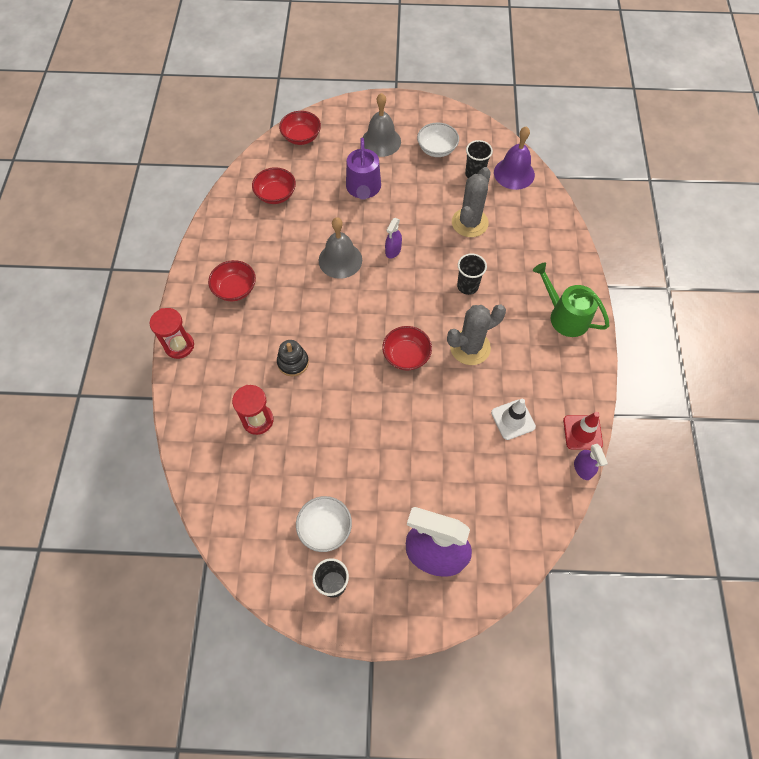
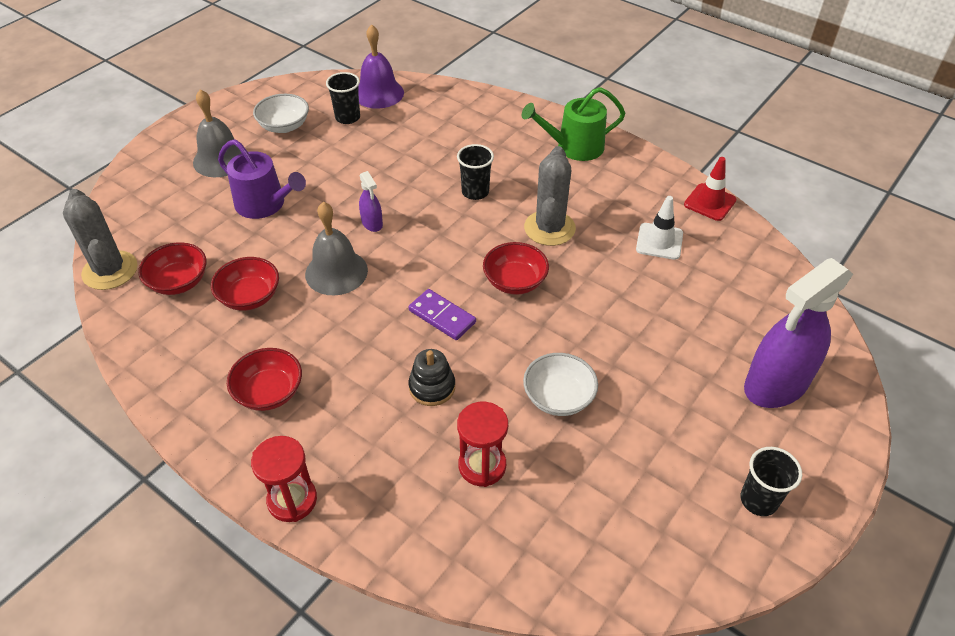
camera: 55 degrees left, 15 degrees down
(301, 137) = (127, 218): red bowl -> red bowl (250, 297)
(325, 528) = (680, 470): white bowl -> white bowl (558, 397)
(348, 334) = (442, 316): none -> purple domino
(469, 223) = (401, 151): grey cactus -> grey cactus (110, 270)
(582, 468) = (748, 222): purple spray bottle -> none

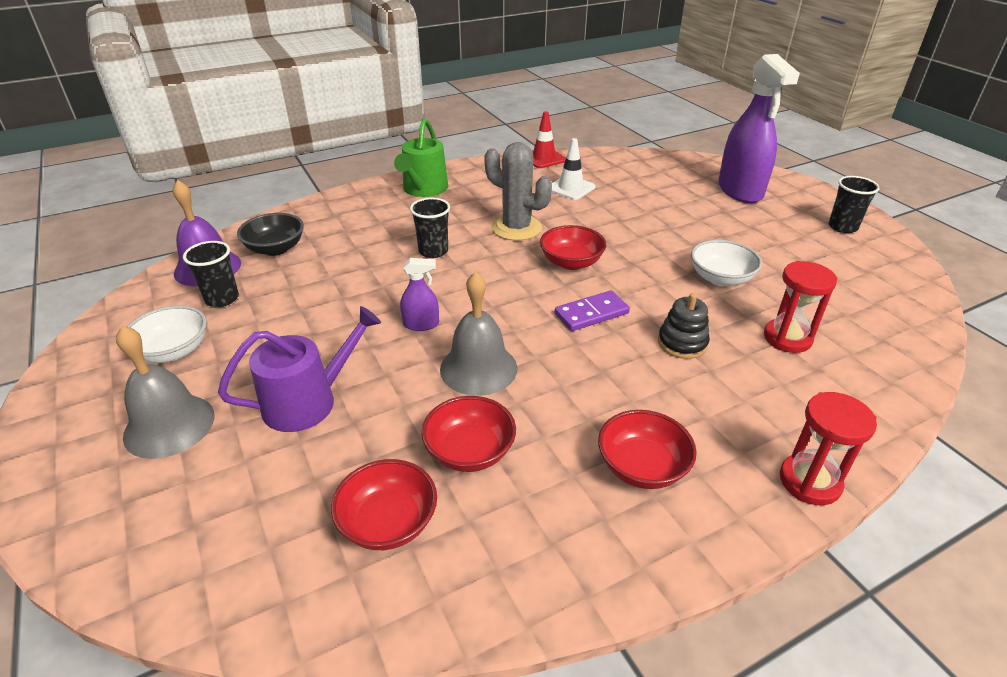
camera: 65 degrees left, 10 degrees down
(110, 270) = (294, 612): grey cactus -> none
(423, 111) = (275, 248): none -> black bowl

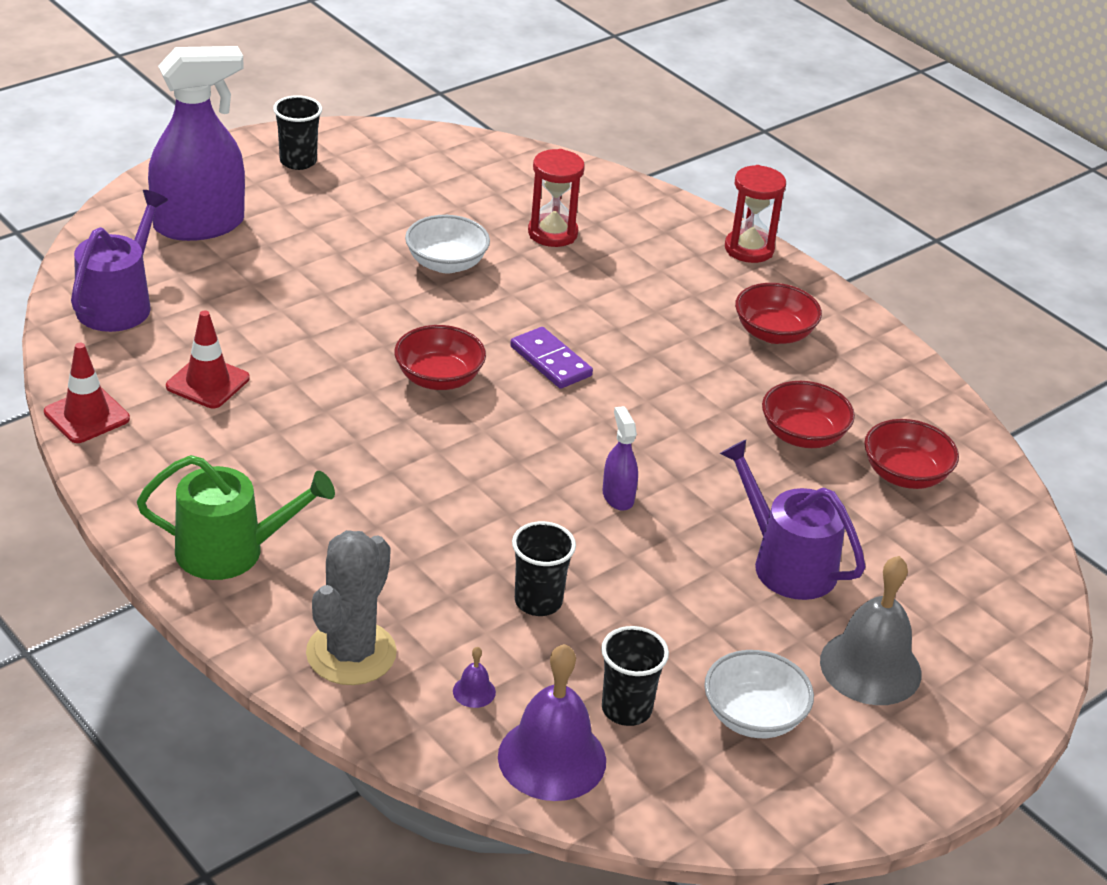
camera: 105 degrees left, 0 degrees up
(275, 248) = (474, 691): black bowl -> purple bell
(433, 251) = (440, 510): black cup -> black cup (538, 601)
(478, 368) = (681, 441): grey bell -> none
(516, 228) = (353, 432): grey cactus -> grey cactus (351, 653)
(571, 188) = (207, 382): white traffic cone -> red traffic cone
(647, 167) = (118, 303): none -> purple watering can
(682, 343) = (585, 300): black stacking toy -> none

